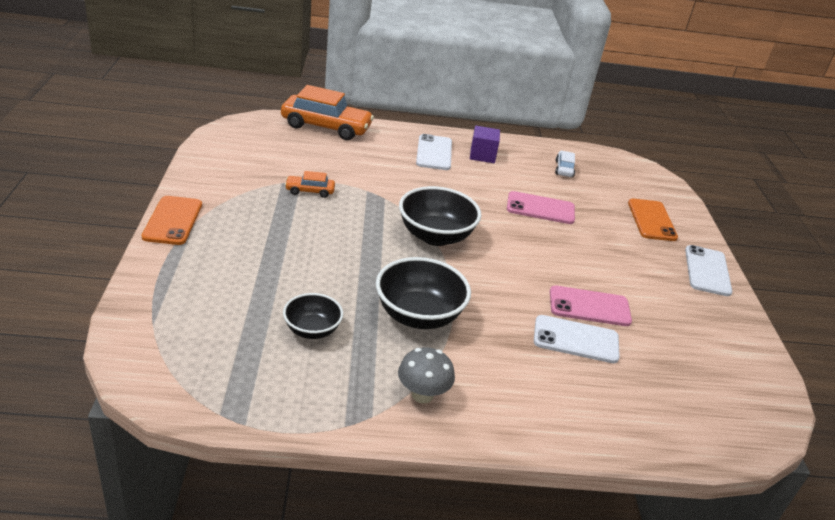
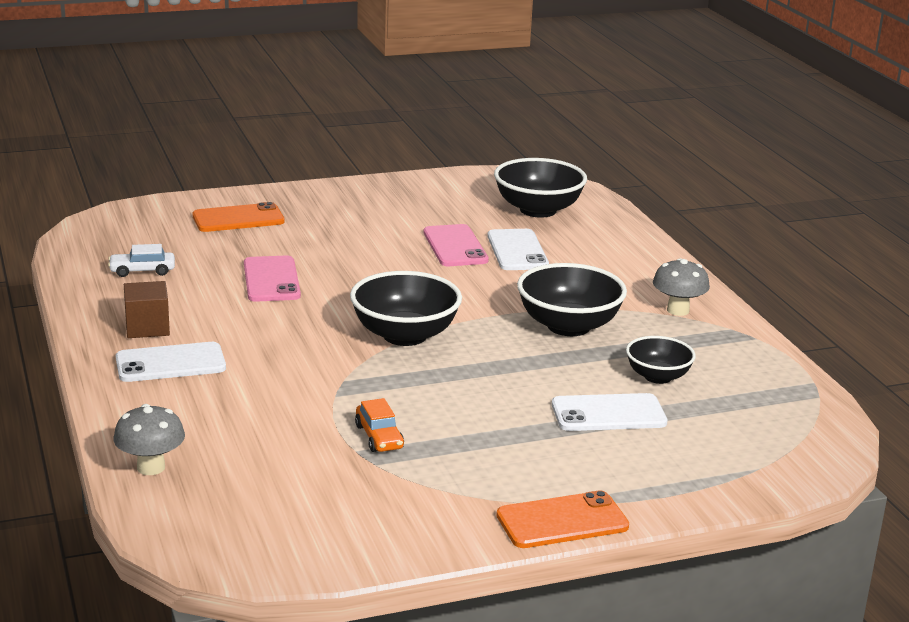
camera: 105 degrees left, 10 degrees down
(326, 127) = (151, 467): orange car -> grey mushroom
(482, 155) = (147, 327): purple cube -> brown cube
(677, 389) = (538, 210): none -> black bowl
(707, 271) = (324, 194): white phone -> white phone (608, 414)

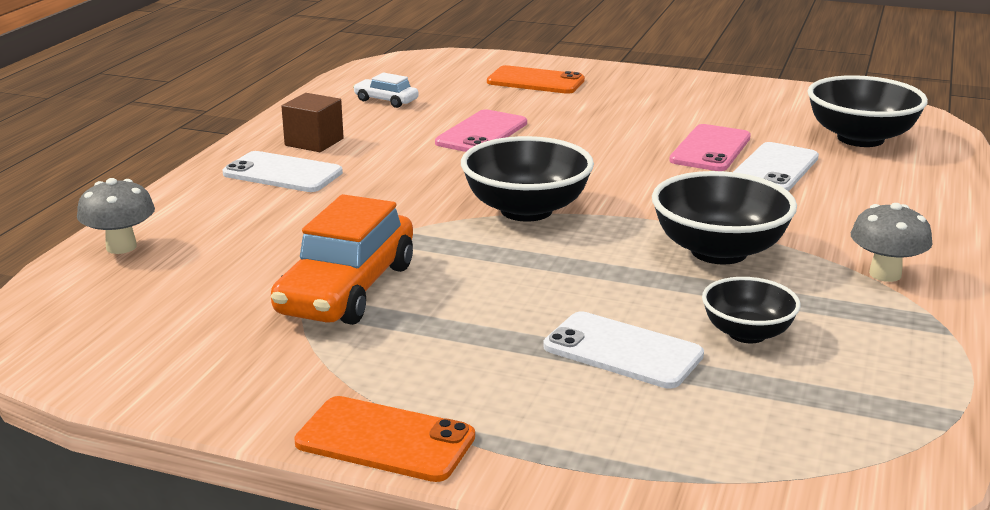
camera: 40 degrees right, 0 degrees up
(379, 437) = (347, 289): orange car -> orange car, size x2.10

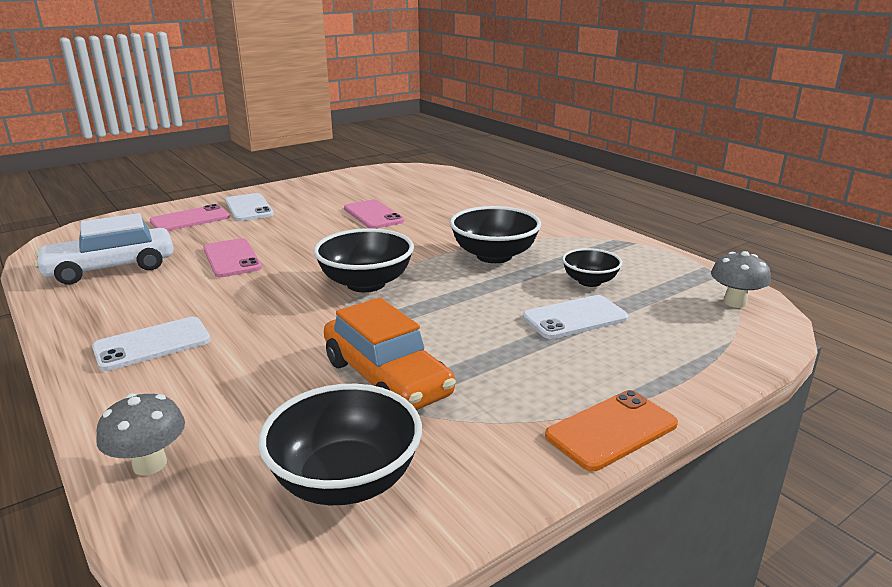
camera: 55 degrees left, 0 degrees up
(314, 142) = (123, 315): brown cube -> none
(386, 100) = (111, 268): white car -> white car, size x2.10
(535, 81) = (190, 219): orange phone -> pink phone
(774, 168) = (421, 211): white phone -> white phone (249, 208)
(860, 138) = (420, 185): black bowl -> black bowl (345, 480)
(885, 274) = (565, 233): grey mushroom -> grey mushroom (735, 302)

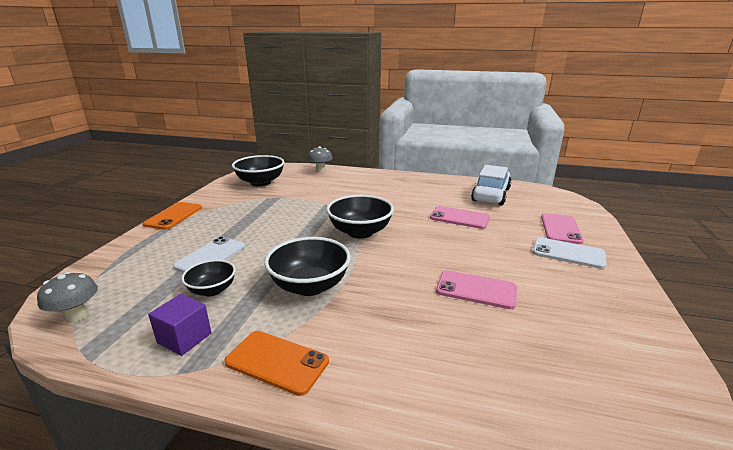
camera: 140 degrees right, 0 degrees up
(152, 344) = (390, 184): white phone -> none
(386, 378) = (282, 203): orange car -> none
(564, 228) = (277, 362): none -> orange phone
(626, 257) = (184, 338): none -> purple cube

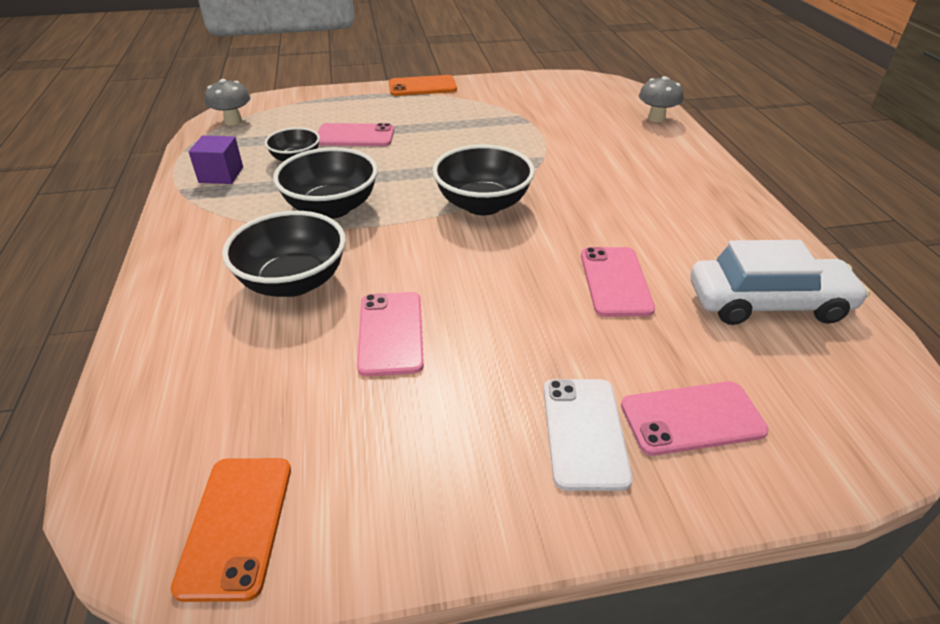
camera: 65 degrees right, 15 degrees up
(211, 256) = (355, 136): white phone -> pink phone
(260, 182) = (560, 96): black bowl -> black bowl (293, 282)
(277, 362) = (203, 229): orange phone -> orange phone (236, 525)

